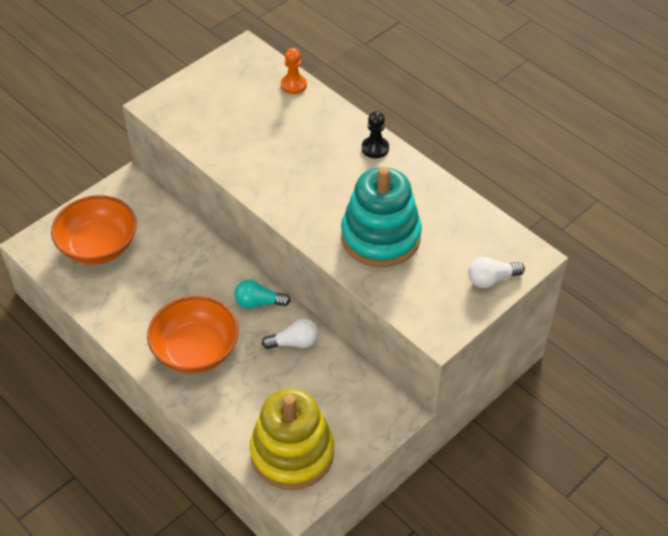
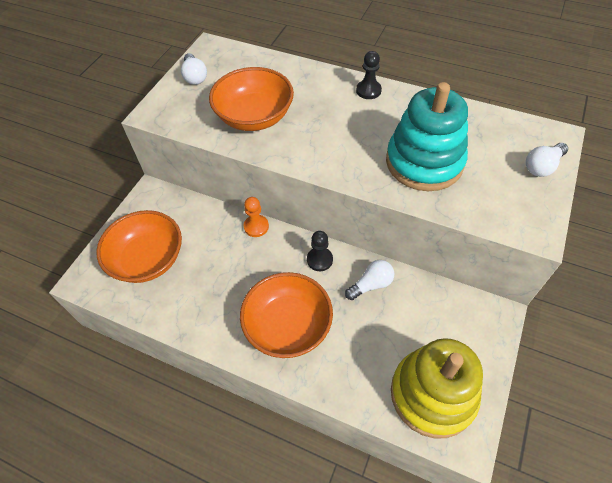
camera: 20 degrees left, 5 degrees up
(213, 79) = (195, 77): none -> white light bulb
(248, 139) = (254, 117): none -> orange bowl
(258, 303) = (319, 260): turquoise light bulb -> black pawn
(293, 85) = (268, 62): orange pawn -> orange pawn (256, 226)

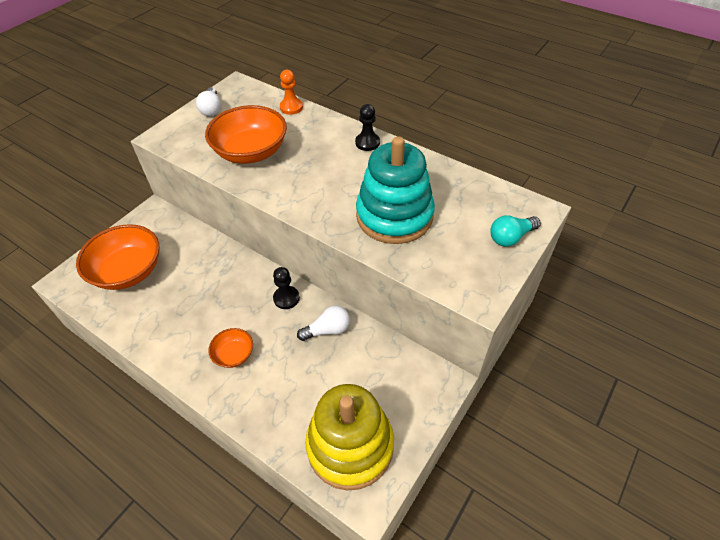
camera: 10 degrees right, 5 degrees down
(256, 226) = (238, 257): orange pawn -> orange pawn (291, 107)
(288, 326) = (234, 354): orange bowl -> orange bowl, size x0.50
(542, 166) = (511, 237): white light bulb -> turquoise light bulb

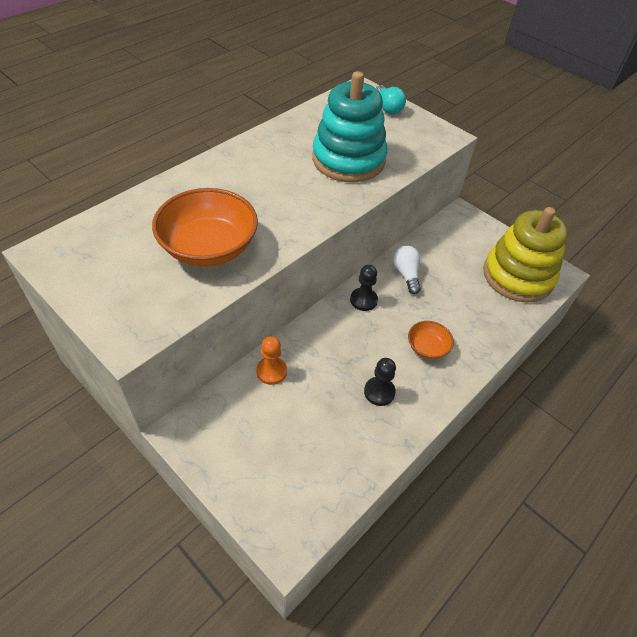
camera: 85 degrees left, 0 degrees up
(128, 271) = (289, 456): orange bowl -> none
(211, 109) = (91, 281): white light bulb -> none
(291, 107) = (134, 205): orange pawn -> orange pawn (271, 371)
(367, 143) = (233, 158): black pawn -> black pawn (379, 392)

